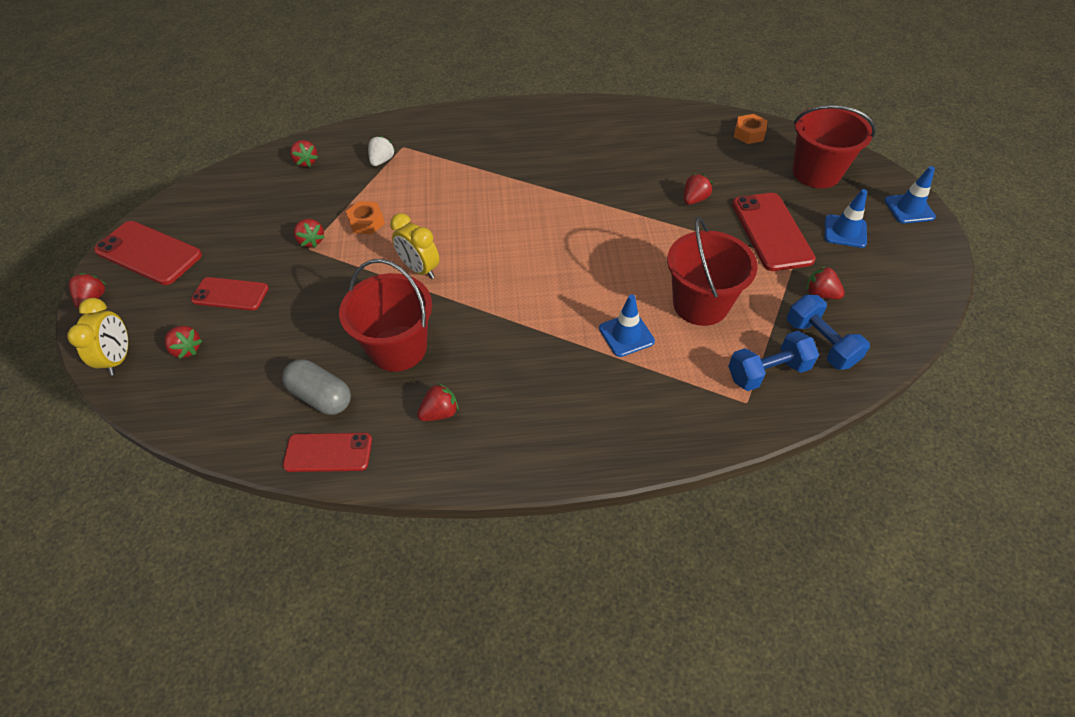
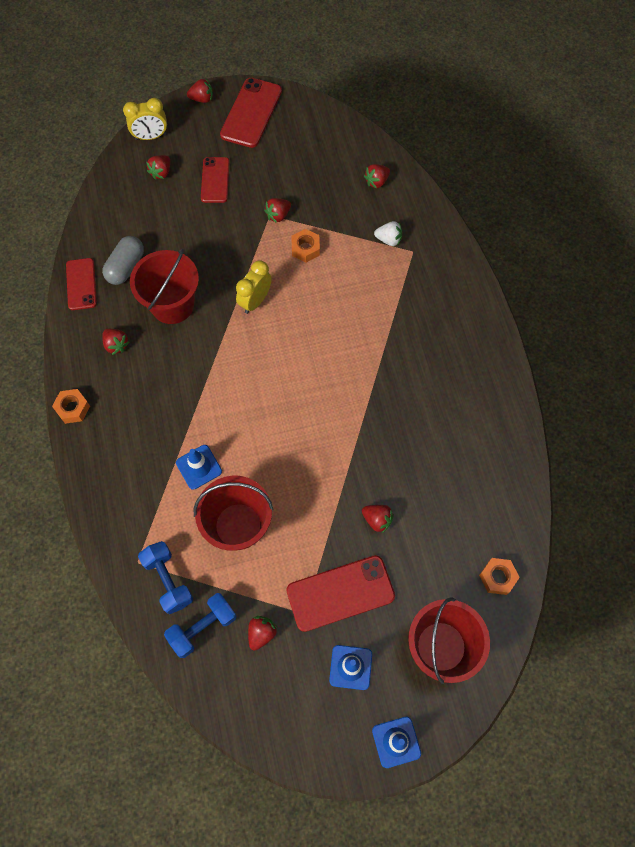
camera: 80 degrees right, 15 degrees up
(525, 469) = (73, 408): none -> orange nut

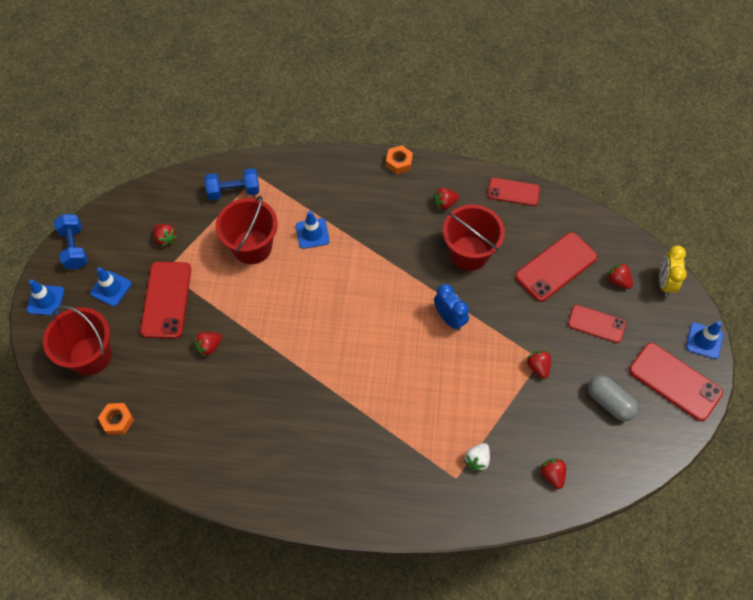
camera: 110 degrees right, 5 degrees down
(126, 267) = (520, 228): grey capsule -> grey capsule (609, 402)
(163, 225) = (556, 267): none -> red phone
(202, 99) = (704, 341): red strawberry -> blue traffic cone
(203, 627) = (189, 203): blue dumbbell -> blue dumbbell (74, 248)
(255, 301) = (449, 318): yellow clock -> blue clock
(305, 249) = (492, 379): orange nut -> none

